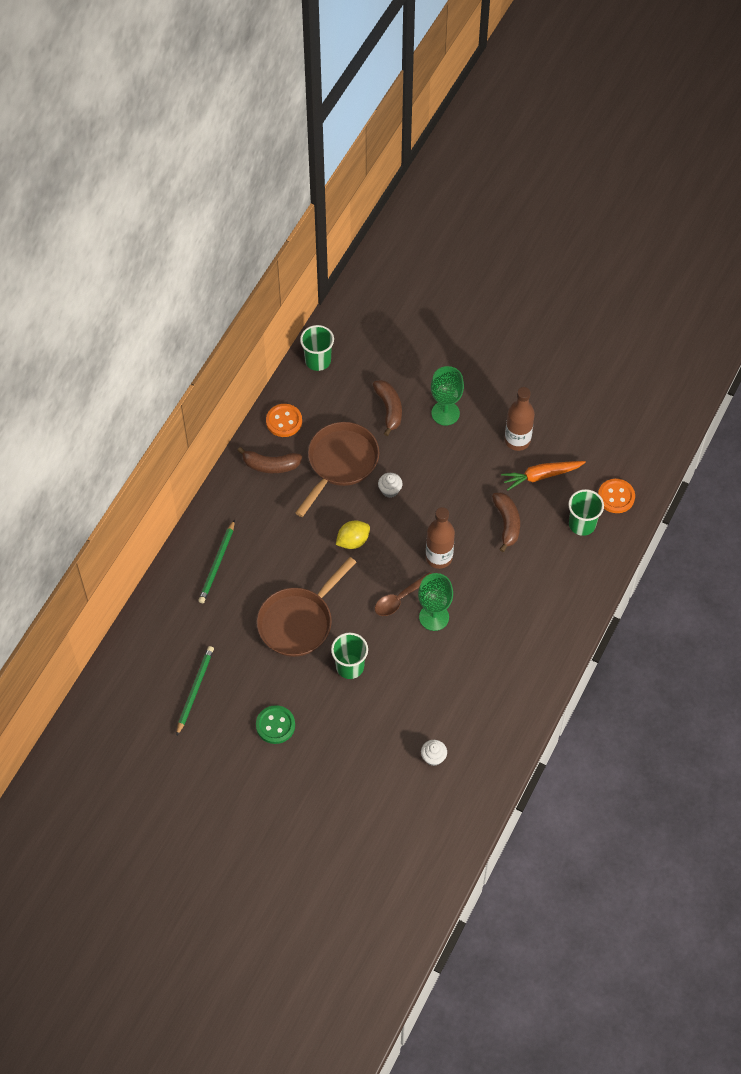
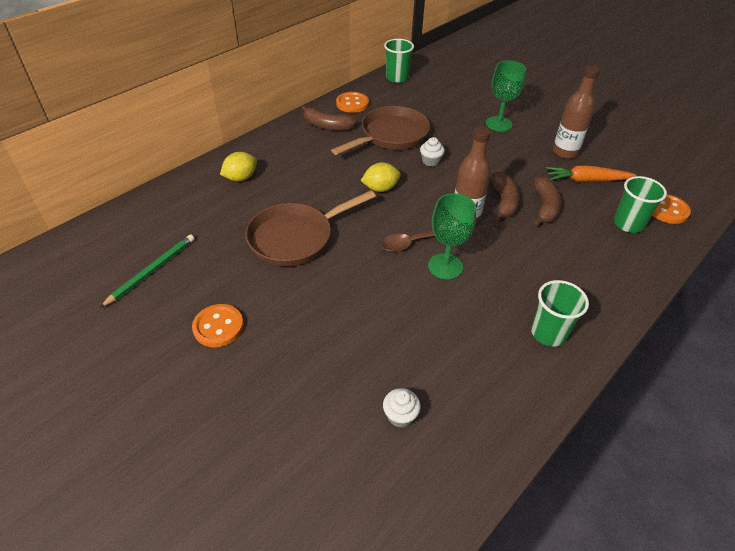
camera: 15 degrees right, 15 degrees down
(217, 564) = (241, 178): green pencil -> yellow lemon
(275, 725) = (218, 327): green button -> orange button
(350, 666) = (332, 290): green cup -> green cup (548, 333)
(389, 409) = (448, 113): brown banana -> brown banana (504, 201)

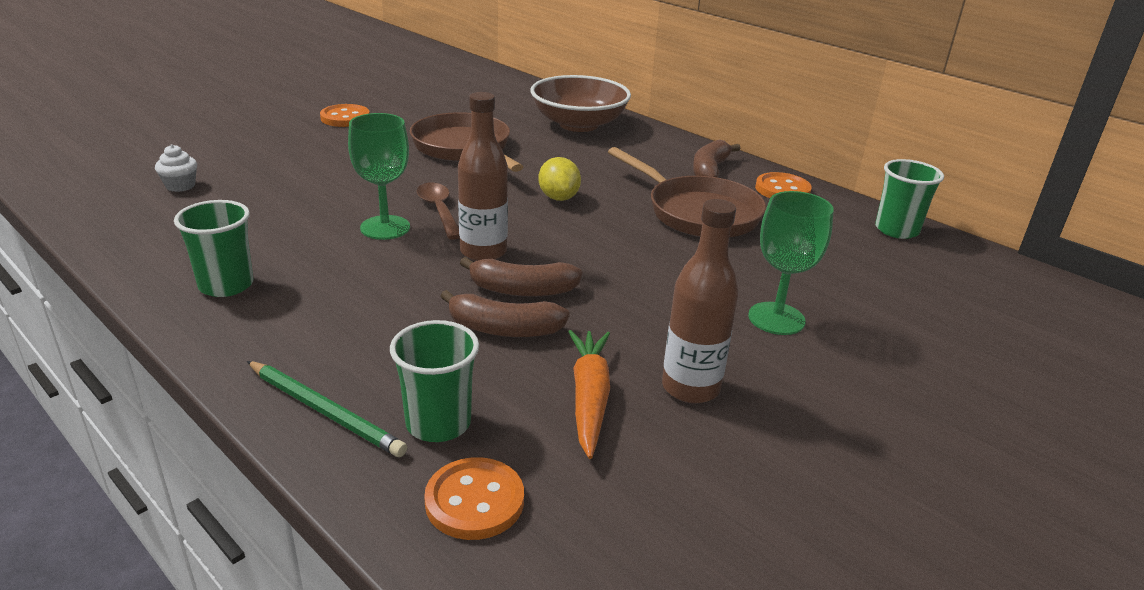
camera: 90 degrees right, 15 degrees down
(152, 271) = (431, 94): green pencil -> green pencil (325, 411)
(241, 178) = (578, 124): yellow lemon -> brown bowl
(430, 161) = (631, 238): white cupcake -> none

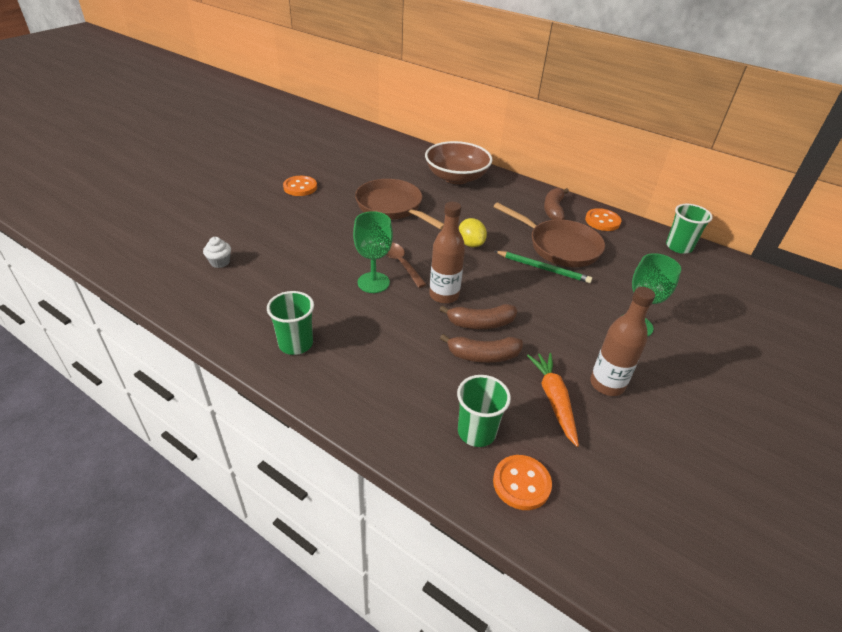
camera: 10 degrees left, 10 degrees up
(325, 411) = (406, 433): green pencil -> green pencil (543, 268)

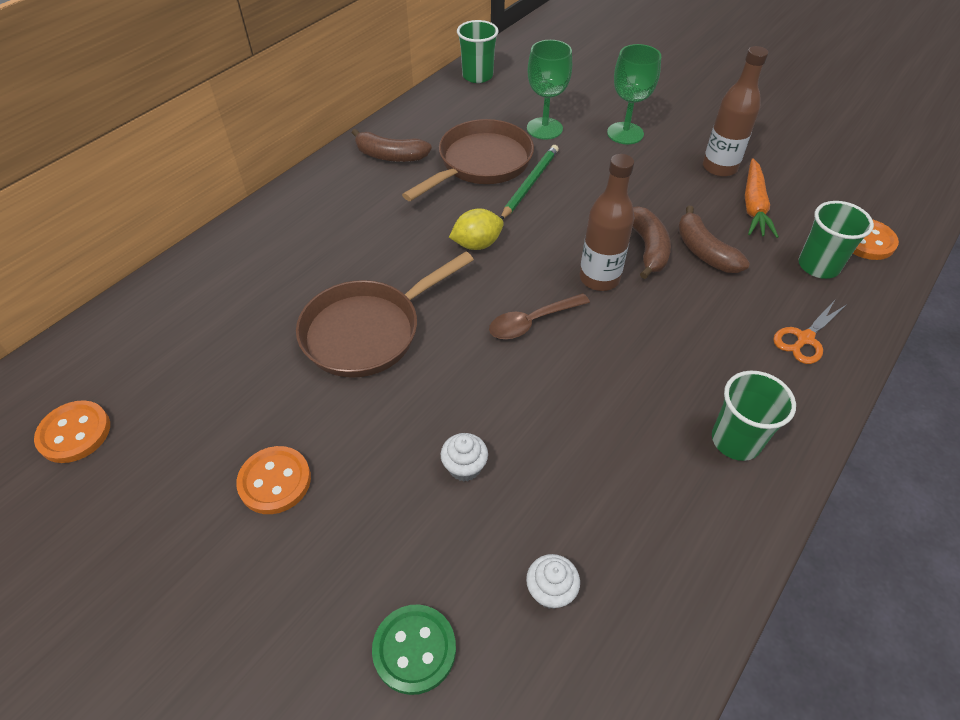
camera: 85 degrees left, 10 degrees up
(207, 224) = (414, 649): none -> green button
(297, 238) = (464, 467): none -> white cupcake
(373, 282) = (582, 354): green goblet -> green goblet (544, 128)
(386, 401) = (804, 339): none -> orange scissors
(456, 177) = (278, 246): brown bowl -> none
(483, 355) = (704, 251): brown banana -> brown banana turned 150 degrees clockwise
(554, 400) = (753, 206): orange carrot -> orange carrot turned 75 degrees counterclockwise
(602, 221) = (421, 120): orange button -> orange button (74, 433)

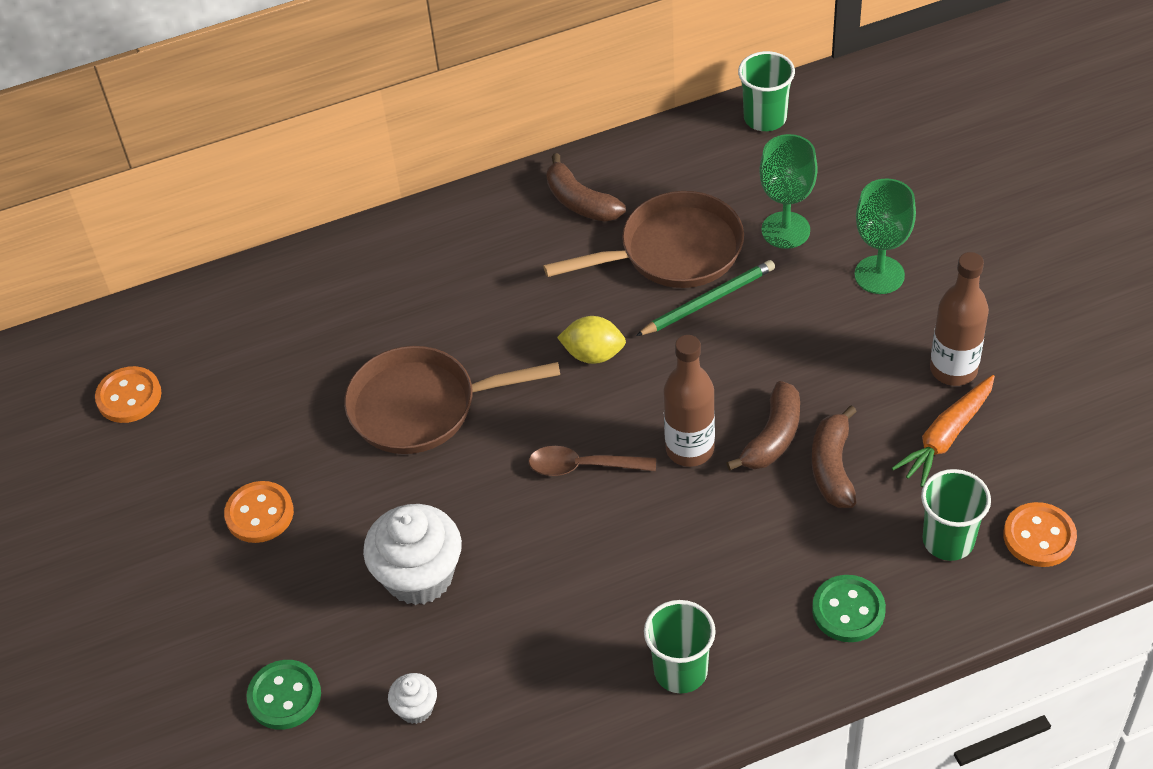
camera: 35 degrees right, 0 degrees up
(464, 467) = (419, 576): white cupcake -> white cupcake, size x2.08
(804, 339) = (848, 610): orange scissors -> green button

